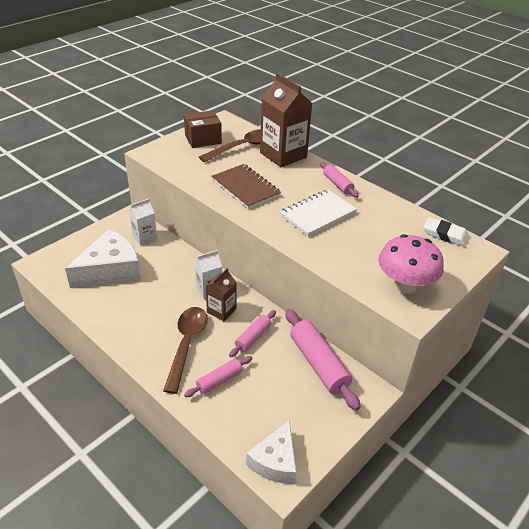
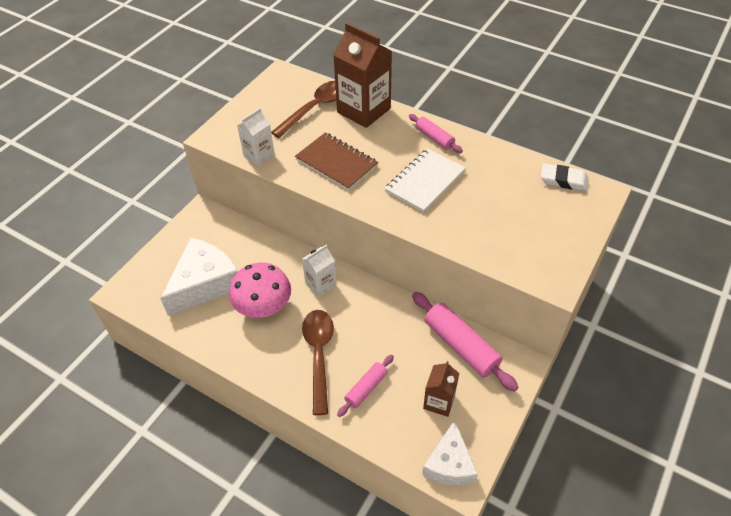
camera: 10 degrees left, 10 degrees up
(144, 237) = (228, 233): white carton -> white carton (259, 155)
(203, 139) = (267, 106): brown box -> none
(221, 310) = (342, 306): brown carton -> brown carton (439, 401)
(253, 337) = (385, 331): pink rolling pin -> none
(404, 285) = (539, 252): pink mushroom -> pink mushroom (264, 308)

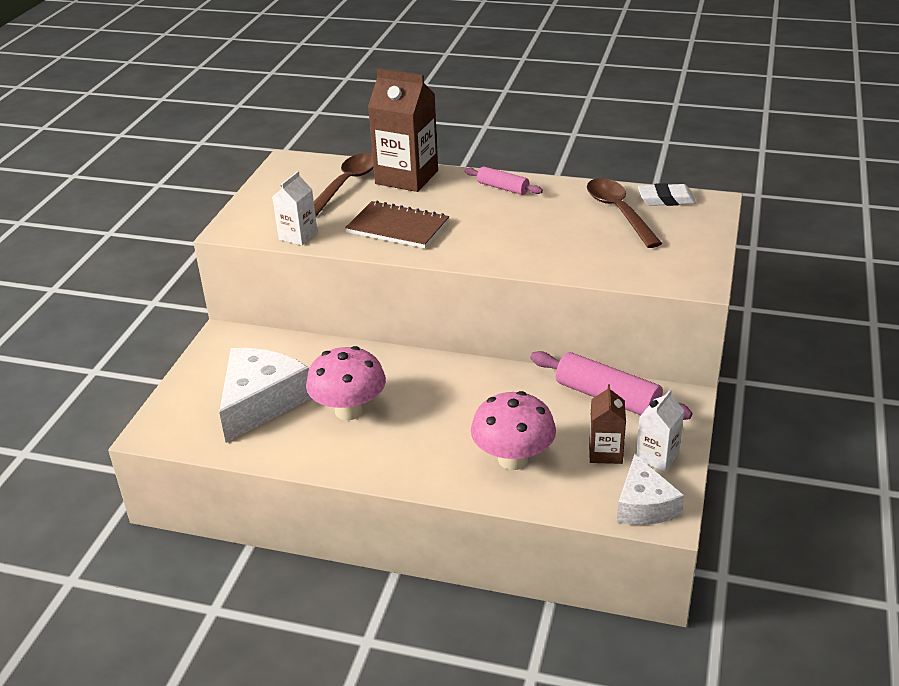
camera: 15 degrees left, 15 degrees down
(319, 355) = (440, 441): brown spoon -> brown spoon (619, 212)
(320, 284) = (410, 374): white carton -> white carton (657, 456)
(366, 388) = (513, 459): pink rolling pin -> pink mushroom
(425, 182) = (511, 226): white notebook -> none

